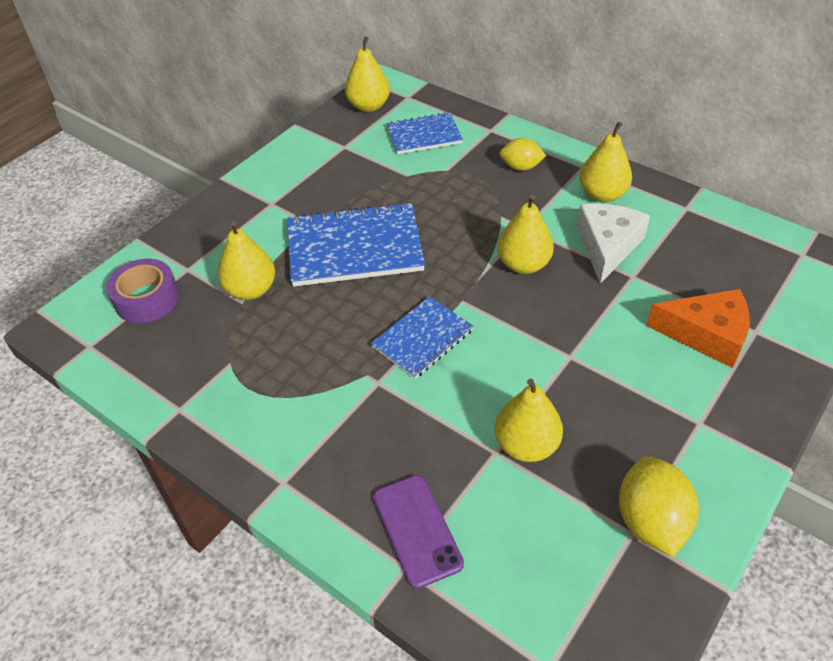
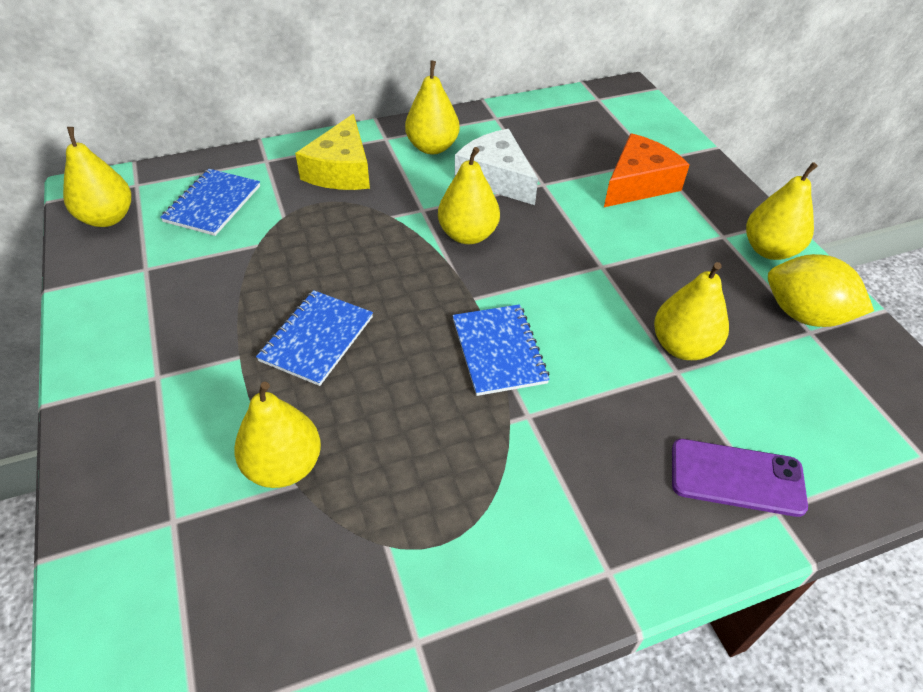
camera: 60 degrees left, 0 degrees up
(147, 299) = (178, 597): purple tape -> none
(354, 247) = (317, 339): blue notebook -> blue notebook, size x0.60
(521, 167) = (341, 170): yellow lemon -> yellow cheese
(717, 465) = (769, 250): none -> yellow pear

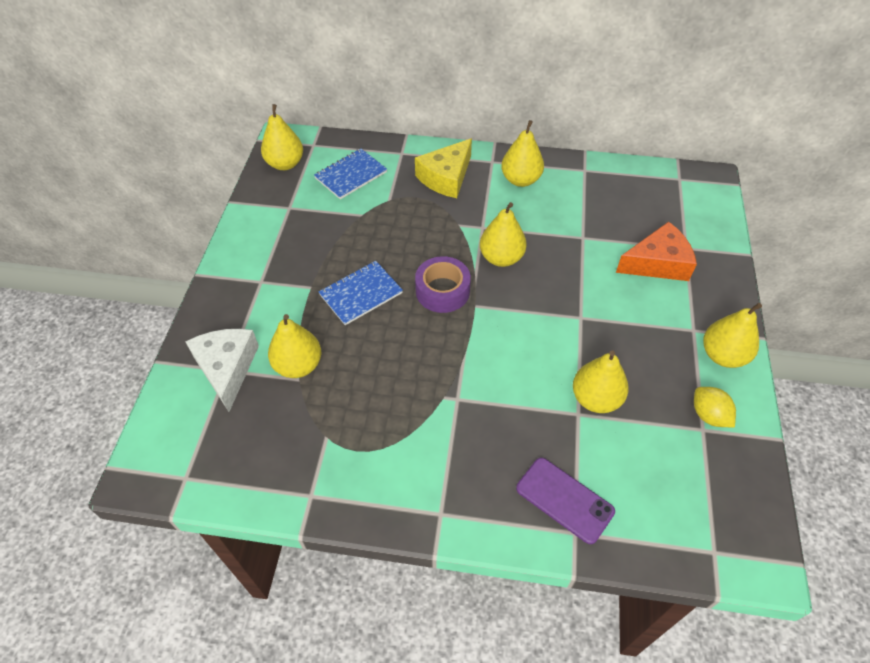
camera: 30 degrees right, 5 degrees up
(422, 296) = (442, 291): none -> purple tape
(496, 178) = (551, 220): white cheese -> white cheese (227, 368)
(499, 351) = (467, 348): blue notebook -> none
(804, 315) = (708, 415): yellow lemon -> yellow lemon, size x0.63

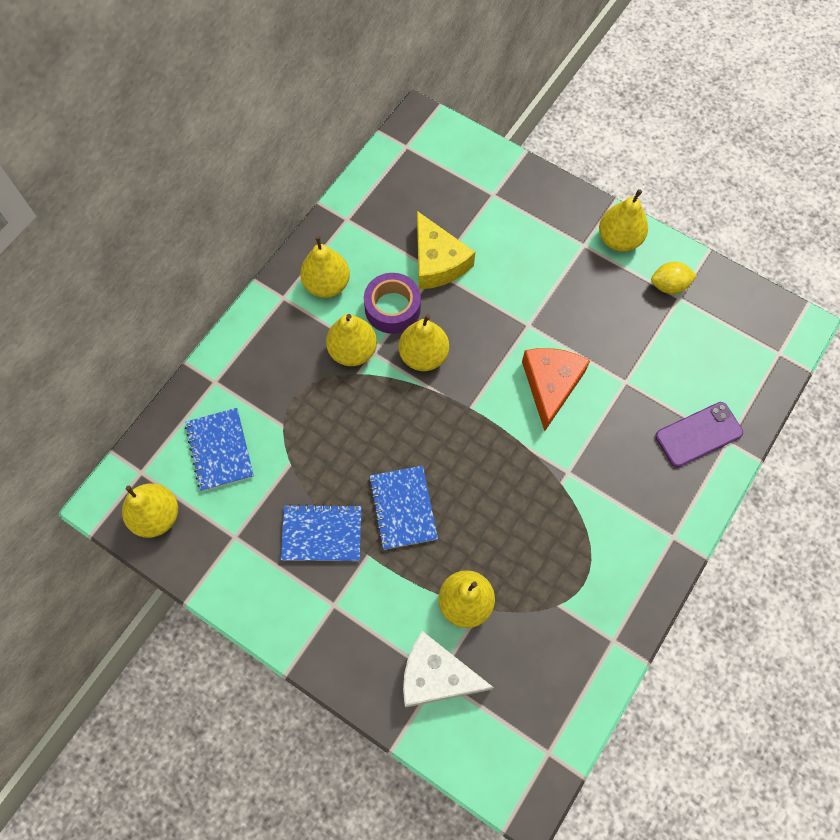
camera: 65 degrees left, 15 degrees up
(315, 253) = (322, 534): none -> blue notebook
(442, 291) = (438, 429): purple tape -> purple tape (392, 308)
(446, 177) = (281, 353): yellow cheese -> yellow cheese (437, 262)
(595, 399) = (617, 360): yellow pear -> yellow pear (353, 351)
(657, 263) = (498, 227): orange cheese -> orange cheese (550, 385)

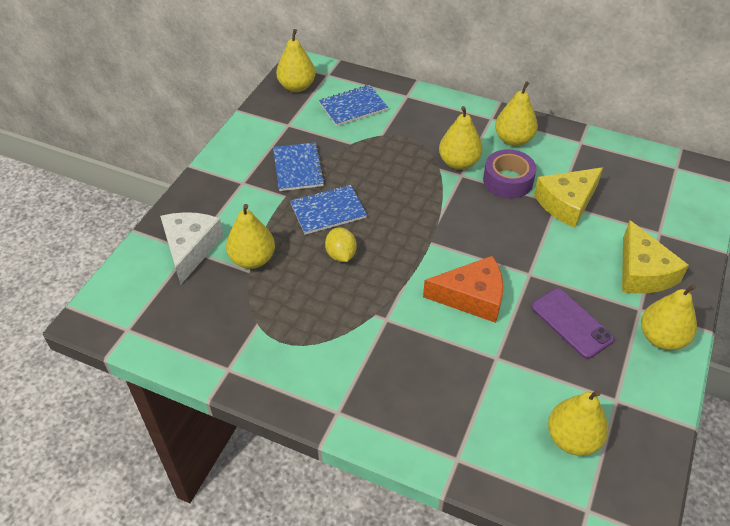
camera: 80 degrees right, 20 degrees down
(423, 356) = (470, 206): yellow pear -> yellow pear (572, 439)
(540, 226) = (642, 272): none -> yellow cheese
(669, 285) = (627, 388): yellow lemon -> yellow lemon (341, 255)
(698, 434) = (457, 428): purple phone -> purple phone (571, 323)

